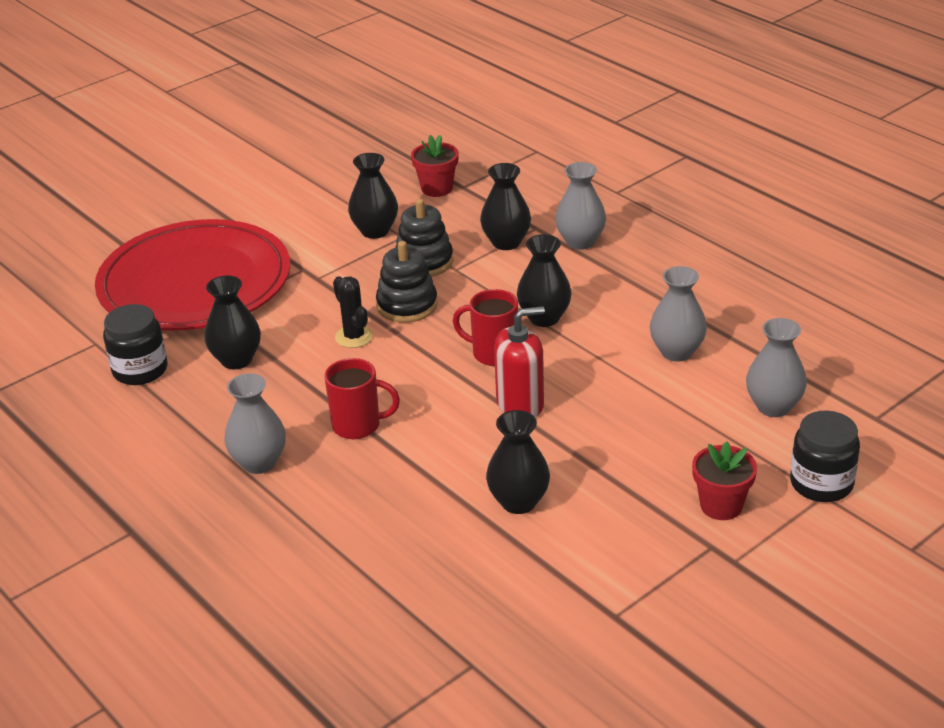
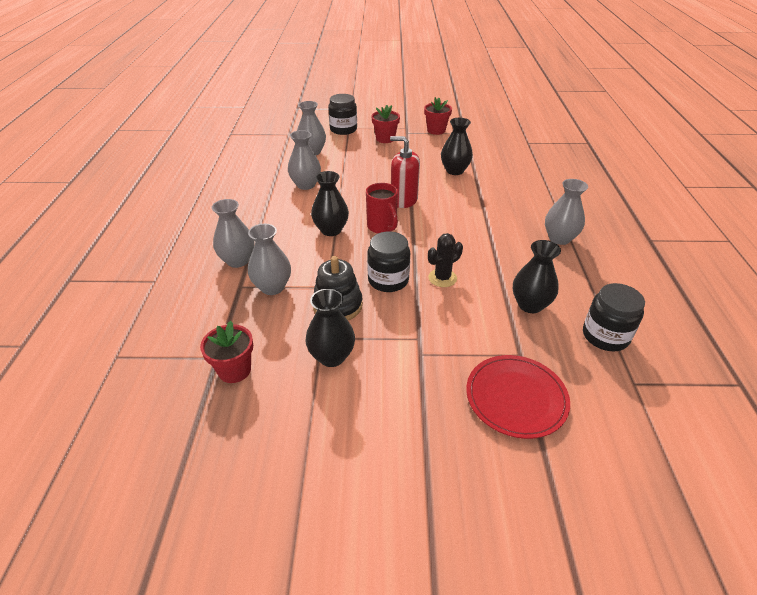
camera: 140 degrees left, 5 degrees up
(195, 283) = (516, 398): red plate -> red plate, size x0.52
(354, 337) = (442, 278): black cactus -> black cactus turned 45 degrees clockwise
(358, 426) = (491, 229): red mug -> none
(407, 305) = (388, 280): black stacking toy -> black jar
(506, 242) = (272, 287): black vase -> grey vase
(673, 588) = (436, 130): none -> red flower pot

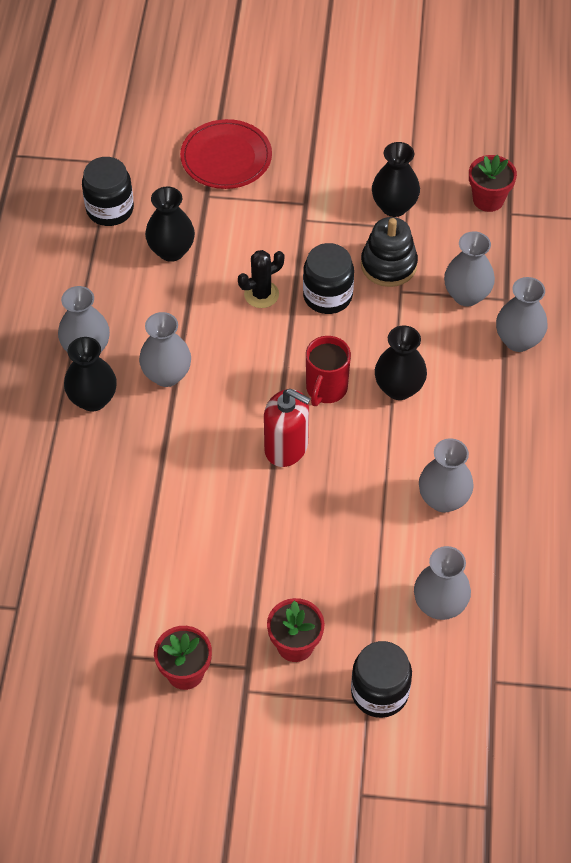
camera: 175 degrees left, 15 degrees up
(382, 227) = (326, 389): red mug -> red mug turned 135 degrees counterclockwise
(454, 170) = (185, 522): black vase -> black vase (93, 399)
(495, 228) = (167, 375): none -> grey vase

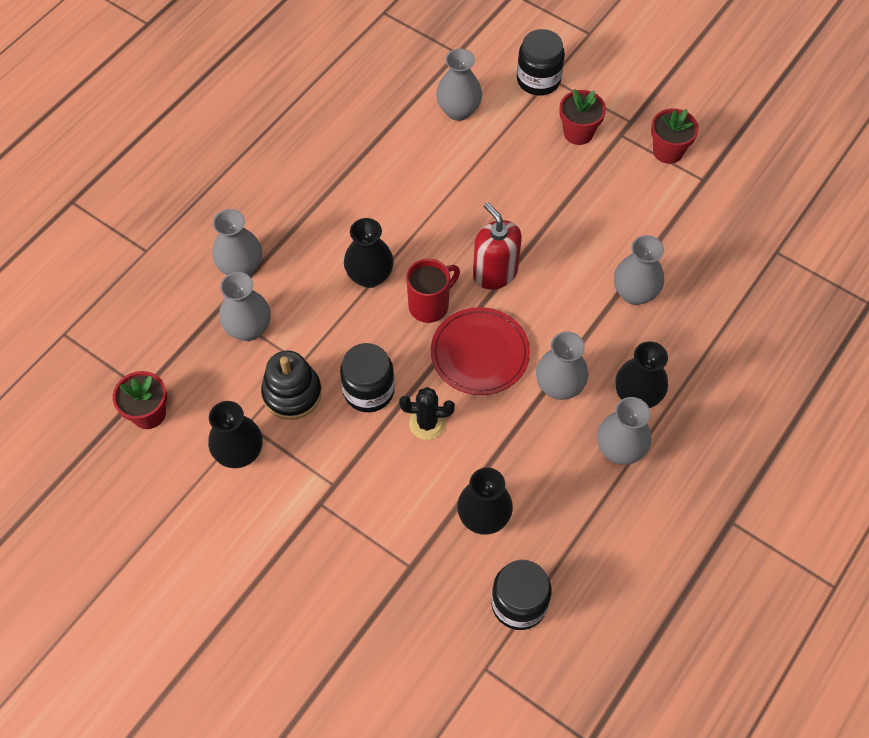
camera: 150 degrees left, 5 degrees up
(226, 157) = (361, 606): red plate -> red plate (480, 353)
(443, 499) = (401, 176): grey vase -> grey vase (634, 293)

